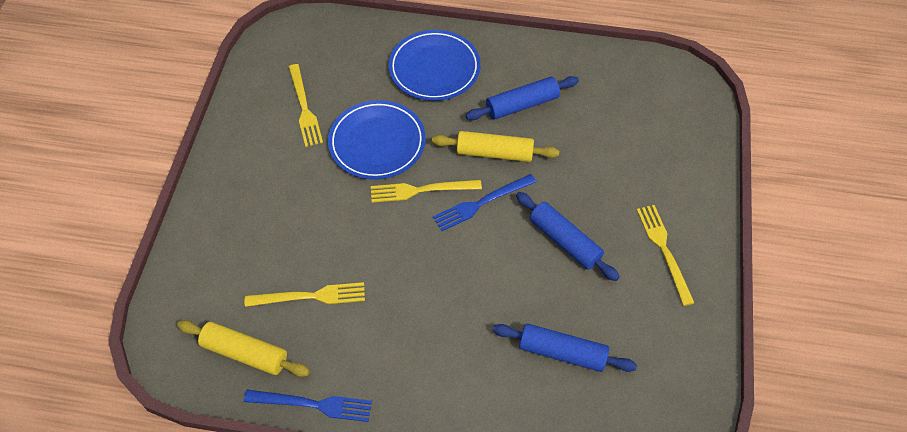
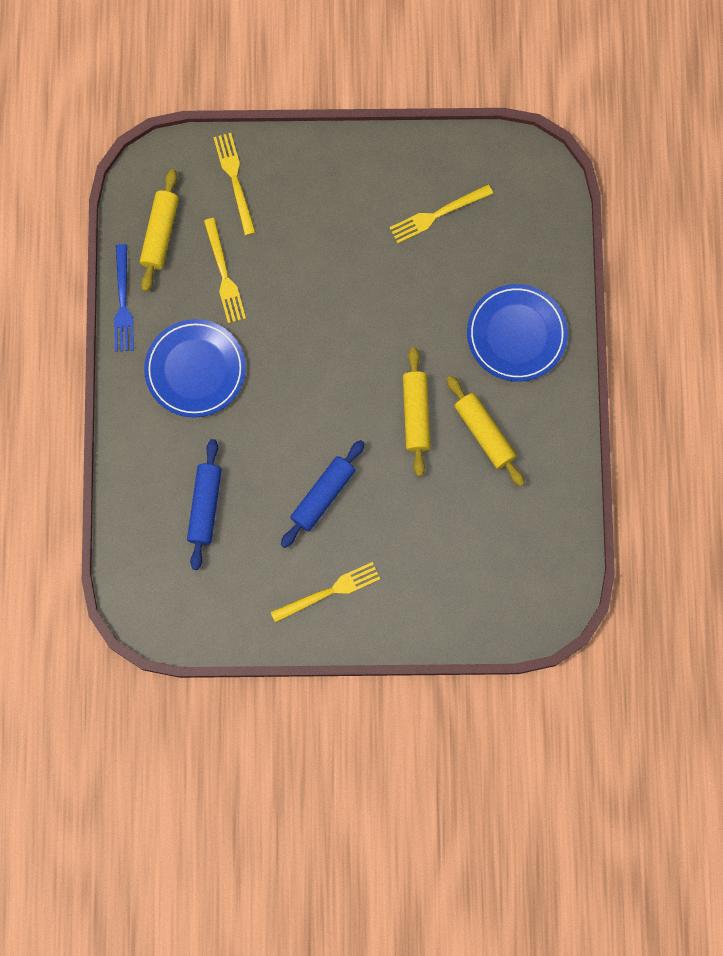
camera: 80 degrees right, 20 degrees up
(377, 143) = (407, 296): blue plate -> blue plate (195, 370)
(421, 190) = (357, 350): yellow fork -> yellow fork (235, 180)
(481, 203) = (352, 410): blue fork -> none
(522, 105) = (484, 433): blue rolling pin -> yellow rolling pin

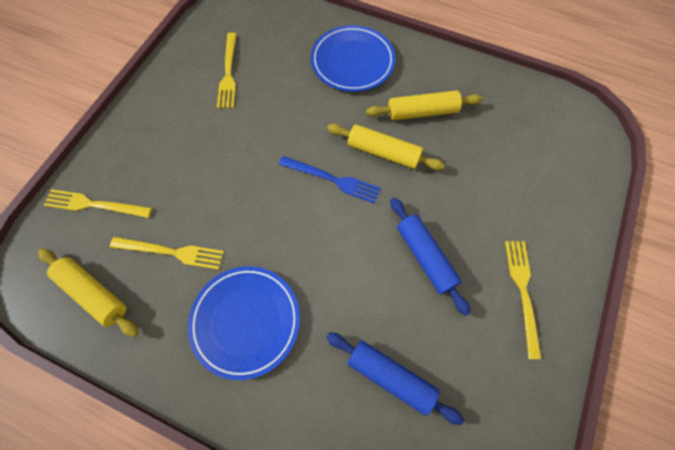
camera: 65 degrees left, 10 degrees down
(123, 302) = (135, 364): blue fork -> blue fork (332, 180)

